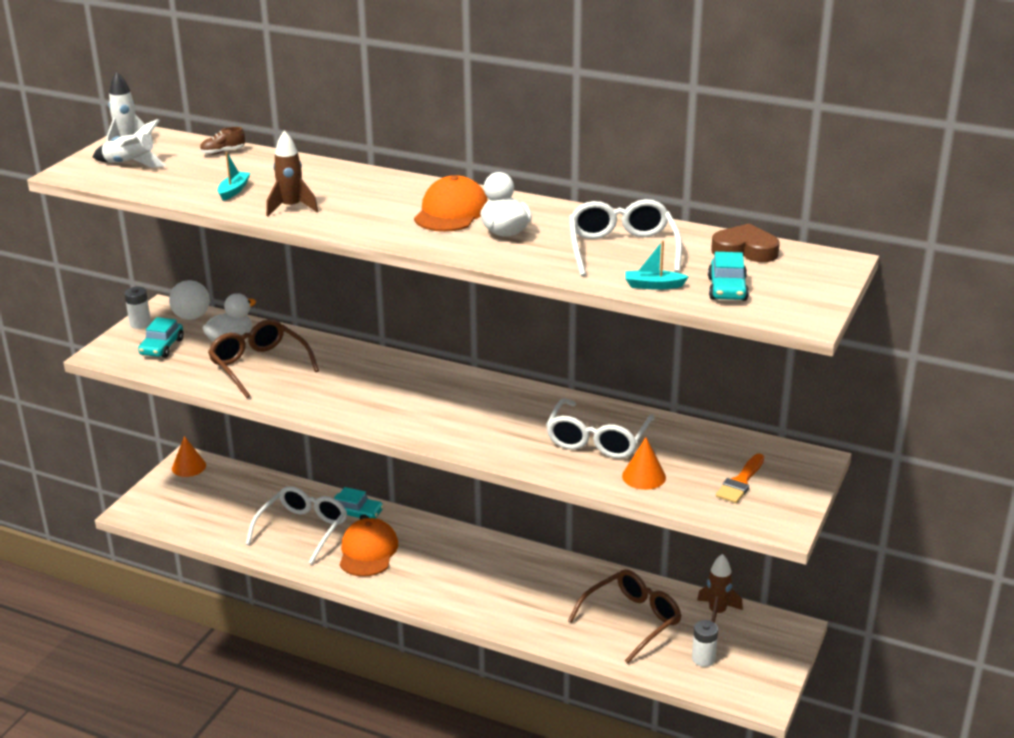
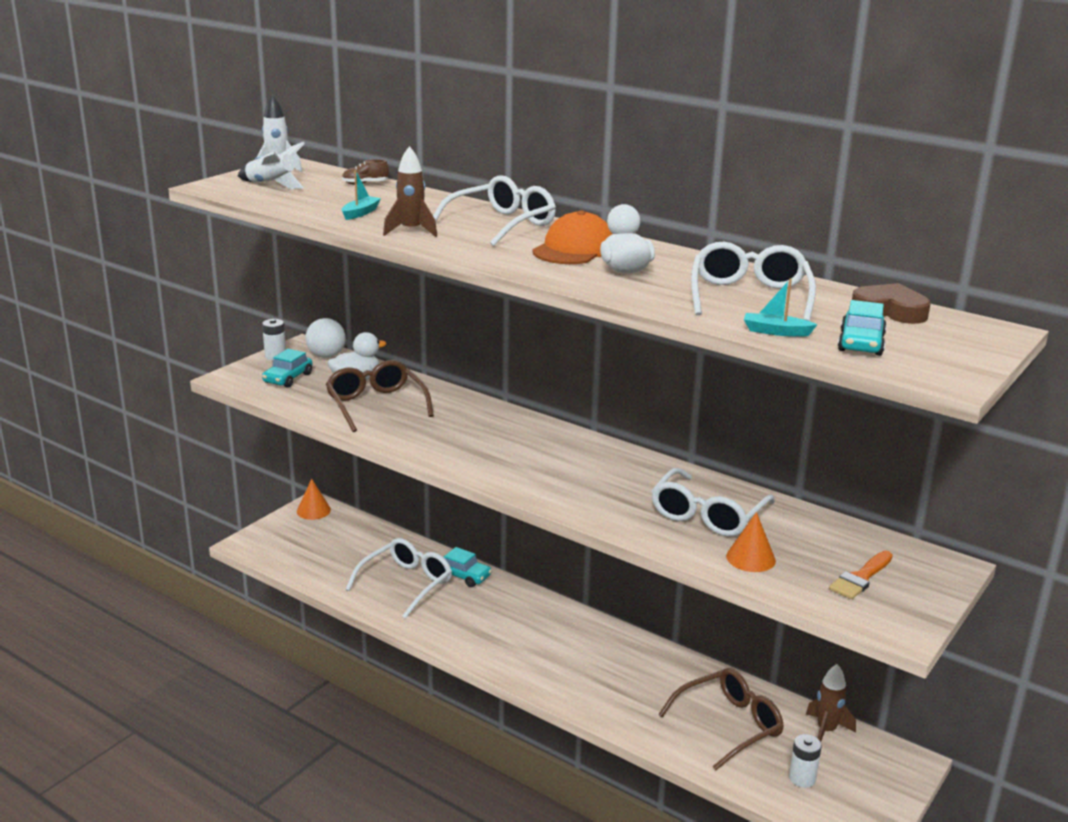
camera: 10 degrees right, 5 degrees down
(368, 551) = (466, 614): orange cap -> none
(374, 189) = (502, 224): none -> white glasses

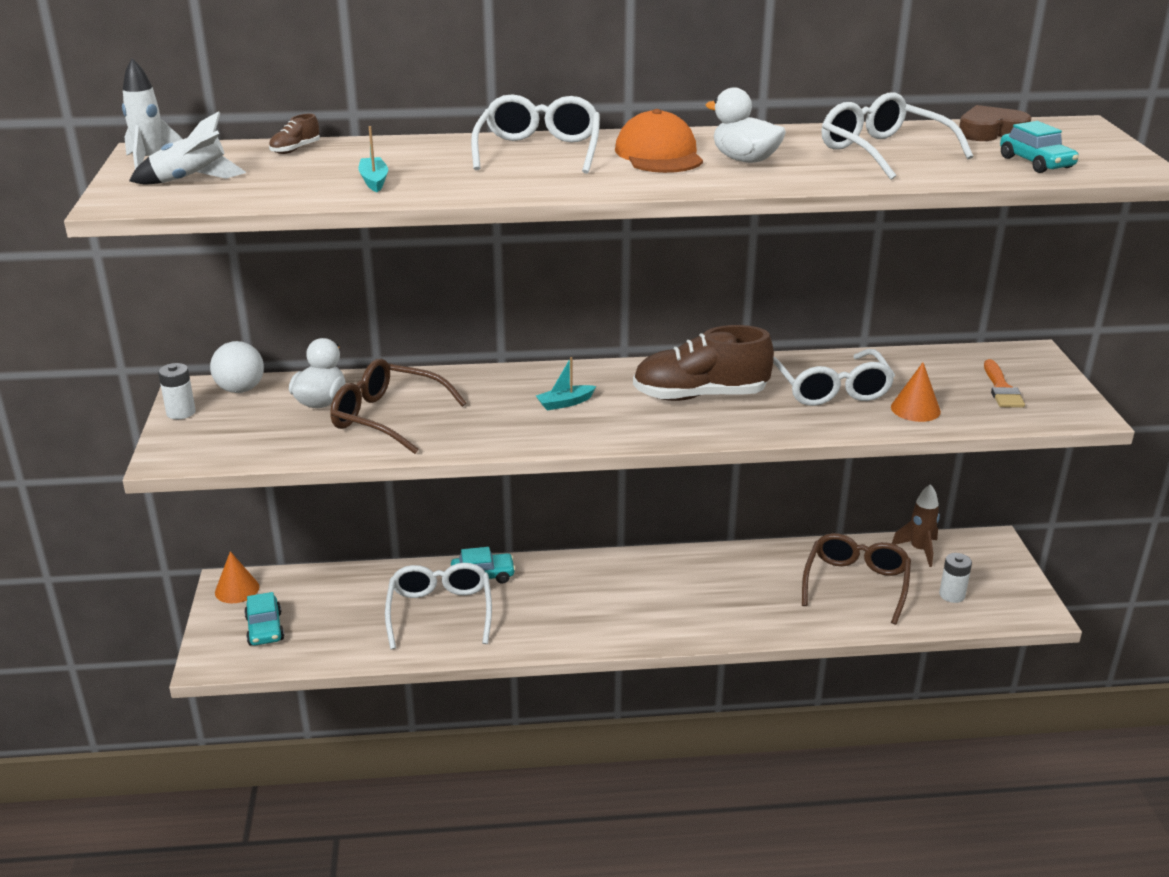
camera: 40 degrees left, 5 degrees up
(288, 378) = (240, 430): turquoise car -> turquoise car (265, 629)
(411, 231) = (473, 183): brown rocket -> none
(598, 477) = (700, 396): none -> brown shoe
(776, 332) = (969, 173): turquoise boat -> turquoise boat (565, 403)

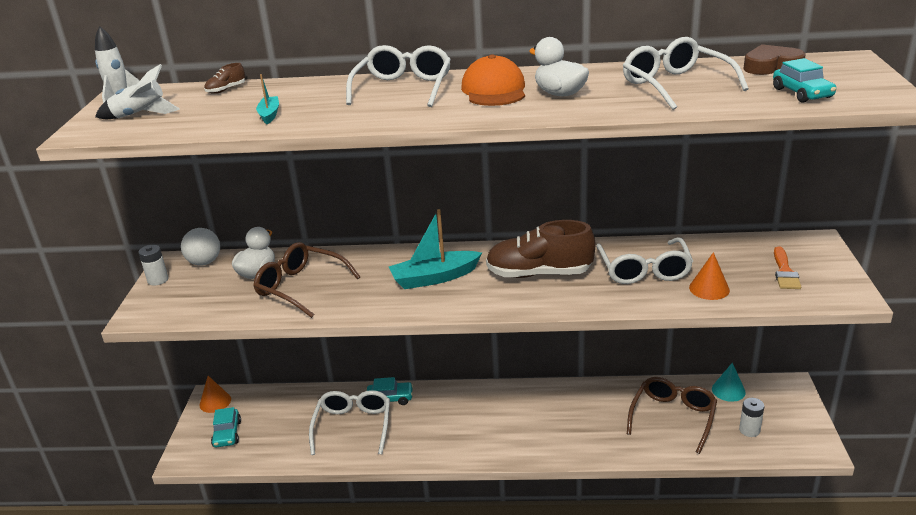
camera: 10 degrees right, 0 degrees up
(565, 403) = (434, 278): turquoise boat -> turquoise boat, size x1.96
(919, 550) = (728, 390): brown rocket -> turquoise cone

